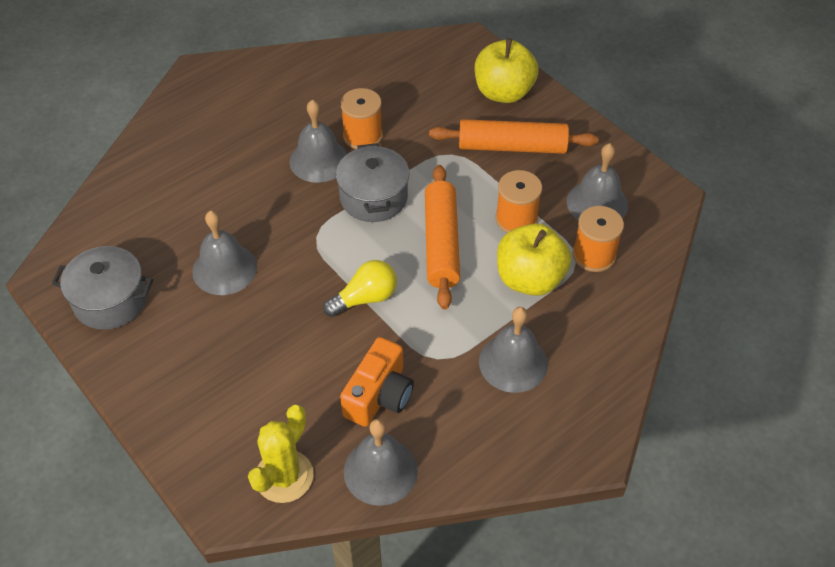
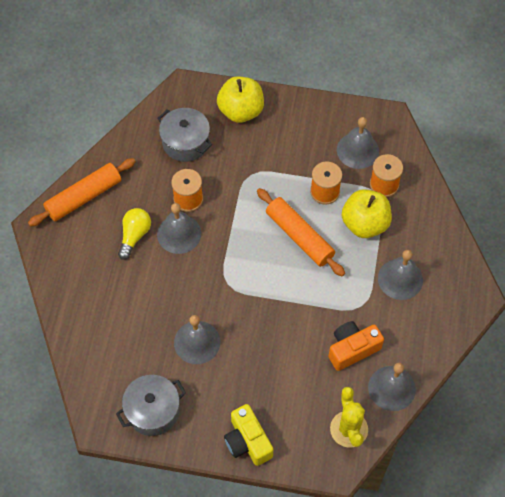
camera: 40 degrees left, 10 degrees up
(165, 402) = (247, 441): none -> yellow camera
(365, 298) = (291, 300): yellow light bulb -> yellow light bulb (134, 235)
(373, 197) = (235, 235): grey pot -> grey pot (185, 142)
(379, 395) = (352, 349): orange camera -> orange camera turned 105 degrees counterclockwise
(512, 147) = (280, 145): orange rolling pin -> orange rolling pin (84, 197)

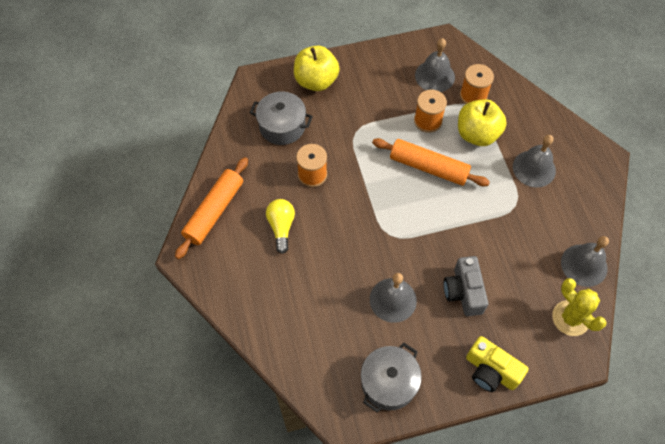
camera: 25 degrees left, 0 degrees up
(179, 234) = (321, 209): grey bell -> none
(264, 363) = (463, 292): none -> grey camera
(352, 349) = (531, 246): orange camera -> none

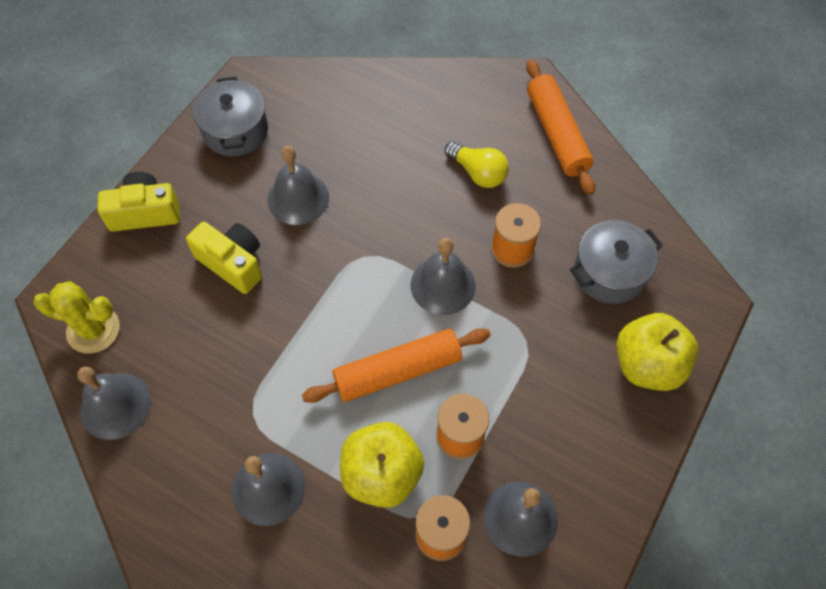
camera: 135 degrees right, 0 degrees up
(365, 186) = (443, 285): none -> grey bell
(463, 292) = (232, 263): grey camera -> yellow camera

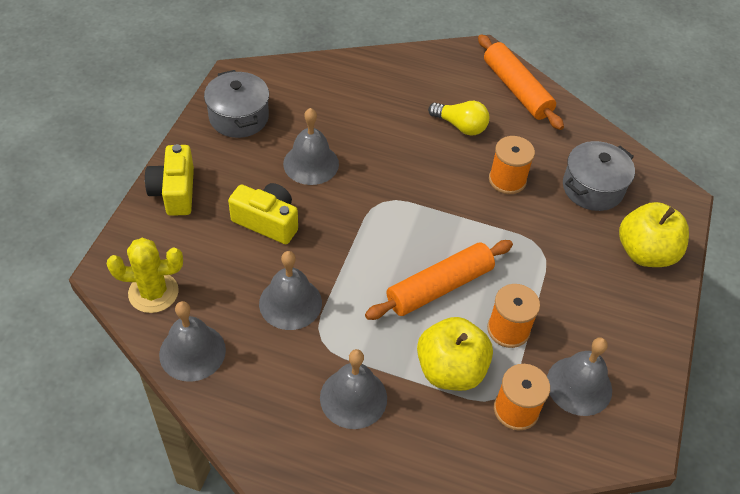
camera: 15 degrees left, 10 degrees down
(145, 213) = (174, 191): yellow camera -> yellow camera turned 75 degrees counterclockwise
(443, 285) = (457, 215): grey bell -> grey bell (290, 303)

